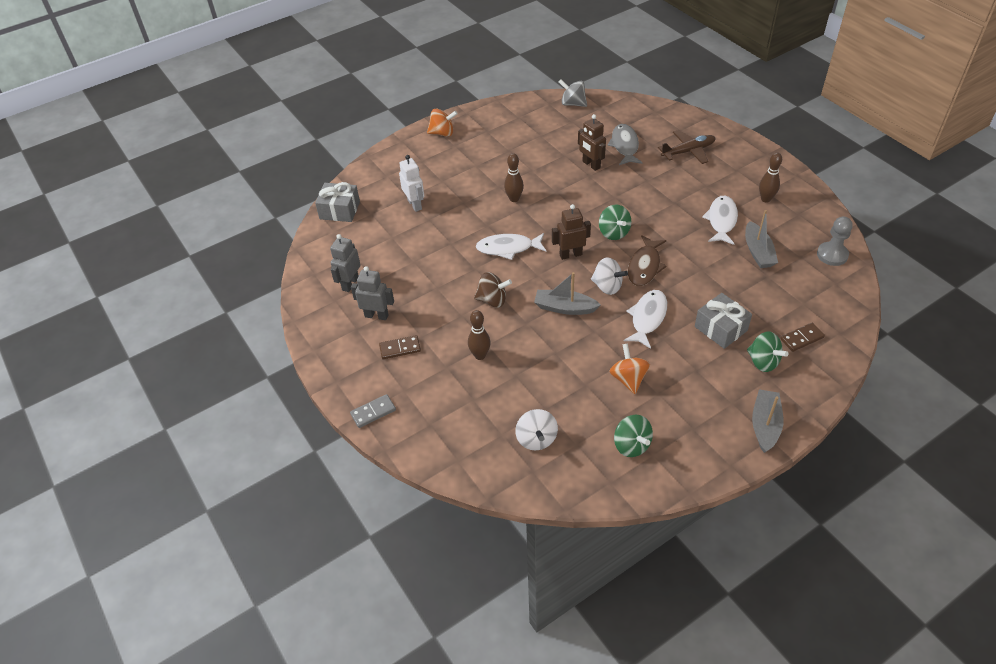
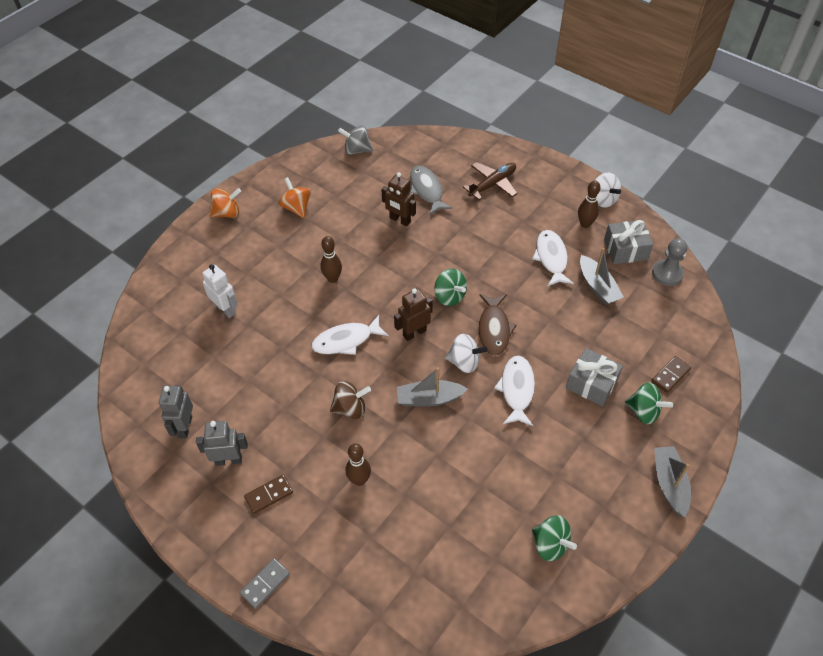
camera: 20 degrees left, 5 degrees up
(339, 210) = (141, 336): grey gift -> grey gift (625, 250)
(536, 439) = (452, 565): white spinning top -> white spinning top (603, 200)
(628, 379) = (521, 467): orange spinning top -> orange spinning top (296, 208)

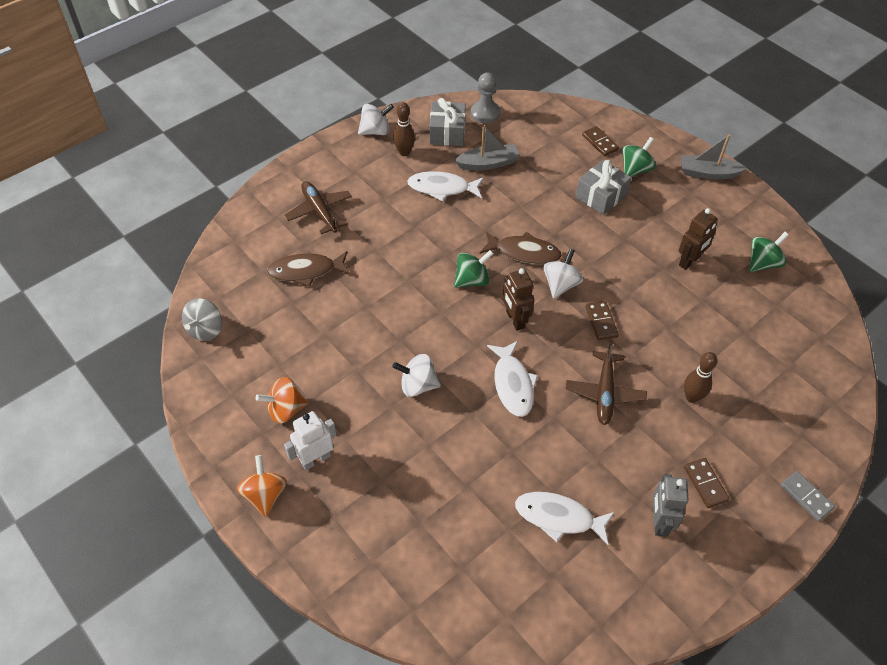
camera: 80 degrees left, 0 degrees up
(185, 427) = (609, 568): grey robot -> none
(226, 309) = (437, 509): white robot -> white robot (315, 459)
(332, 278) = (417, 385): brown bowling pin -> white spinning top
(350, 408) = (604, 393): brown spinning top -> brown plane
(400, 220) = (345, 305): brown robot -> brown robot (689, 261)
(427, 190) = (306, 271): grey fish -> brown fish
(429, 399) = (601, 322): grey boat -> brown domino
(516, 389) = (600, 251): white fish -> white fish (558, 517)

